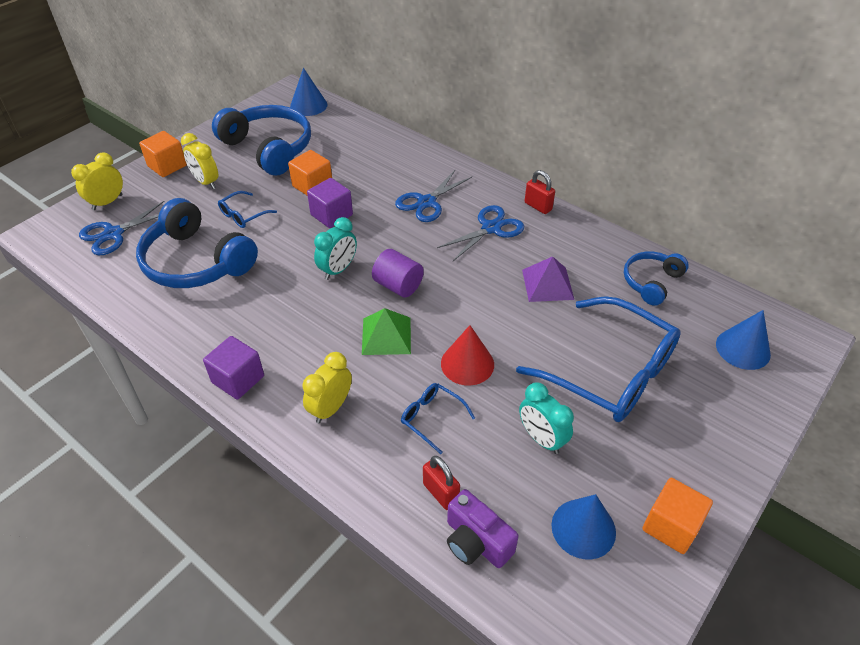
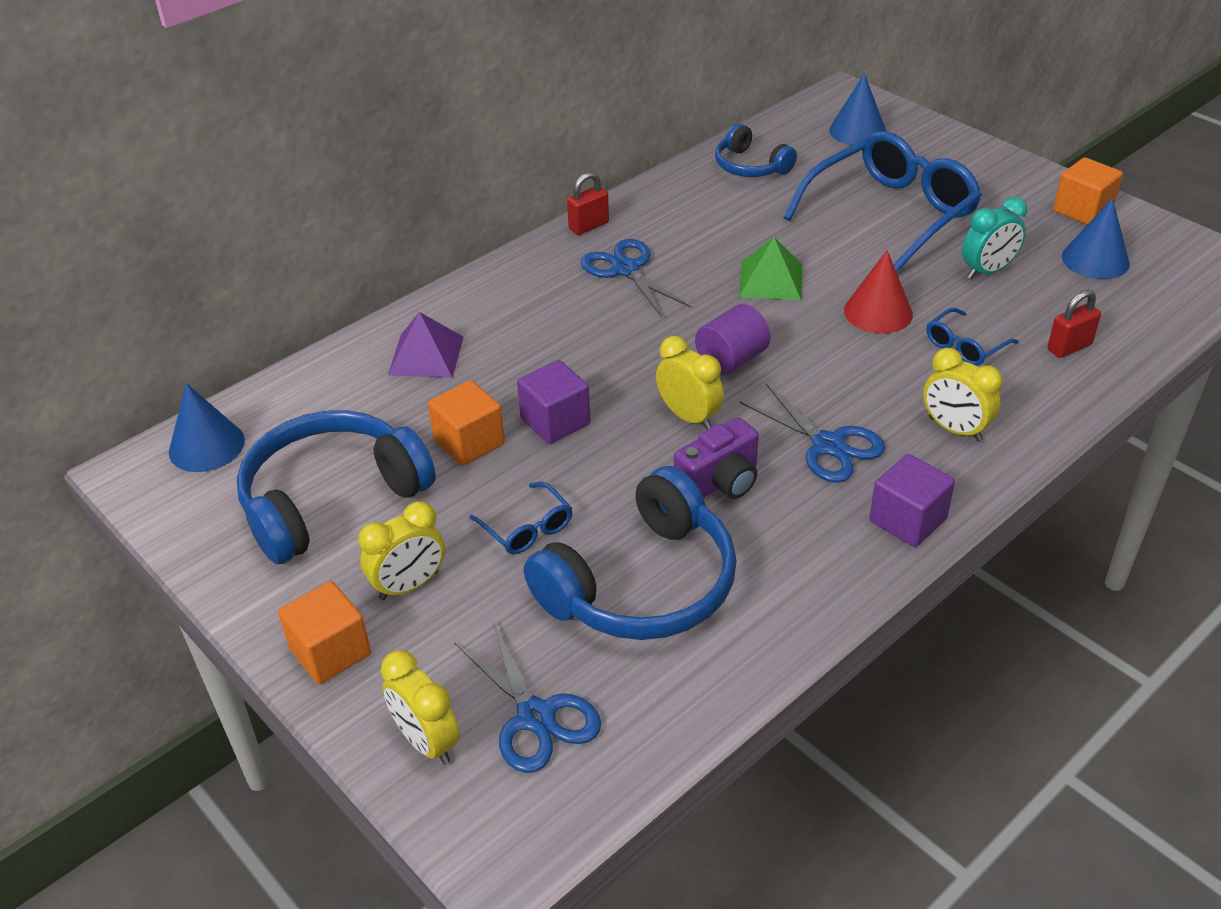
camera: 80 degrees left, 5 degrees down
(338, 270) = (689, 417): turquoise clock -> yellow clock
(386, 336) = (827, 375): green pyramid -> green pyramid (771, 280)
(426, 202) = (551, 322): blue scissors -> blue scissors (828, 445)
(476, 542) = (1125, 328): purple camera -> purple camera (720, 482)
(547, 284) = (744, 237): purple pyramid -> purple pyramid (426, 355)

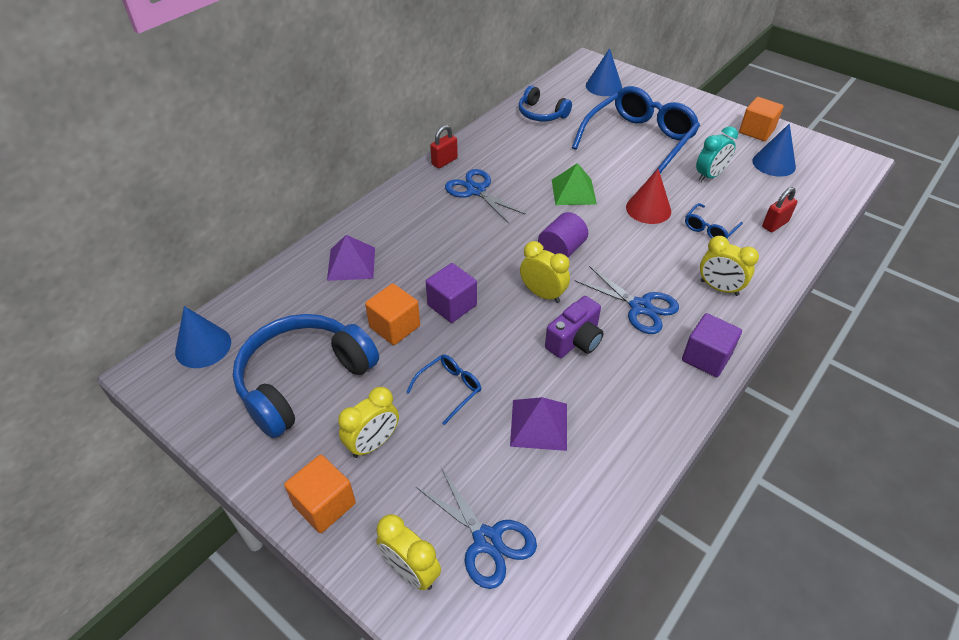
camera: 10 degrees left, 5 degrees up
(527, 528) = (449, 389): blue glasses -> blue glasses turned 90 degrees counterclockwise
(641, 584) = (539, 424): blue headphones -> purple pyramid

